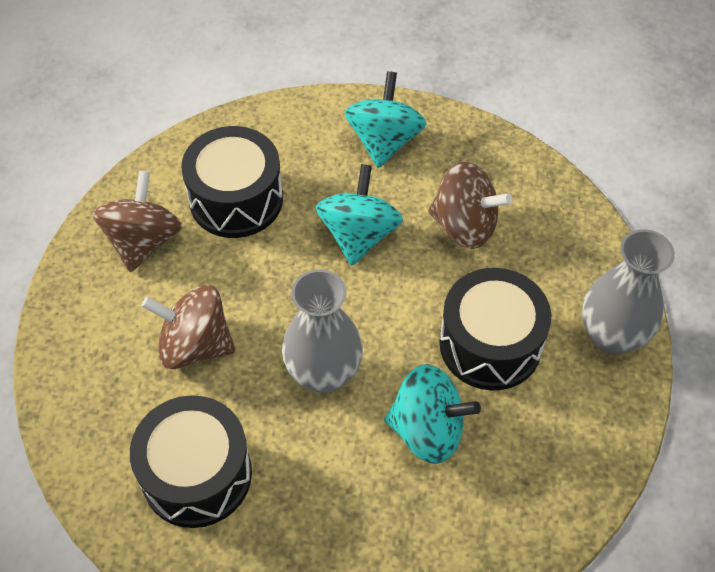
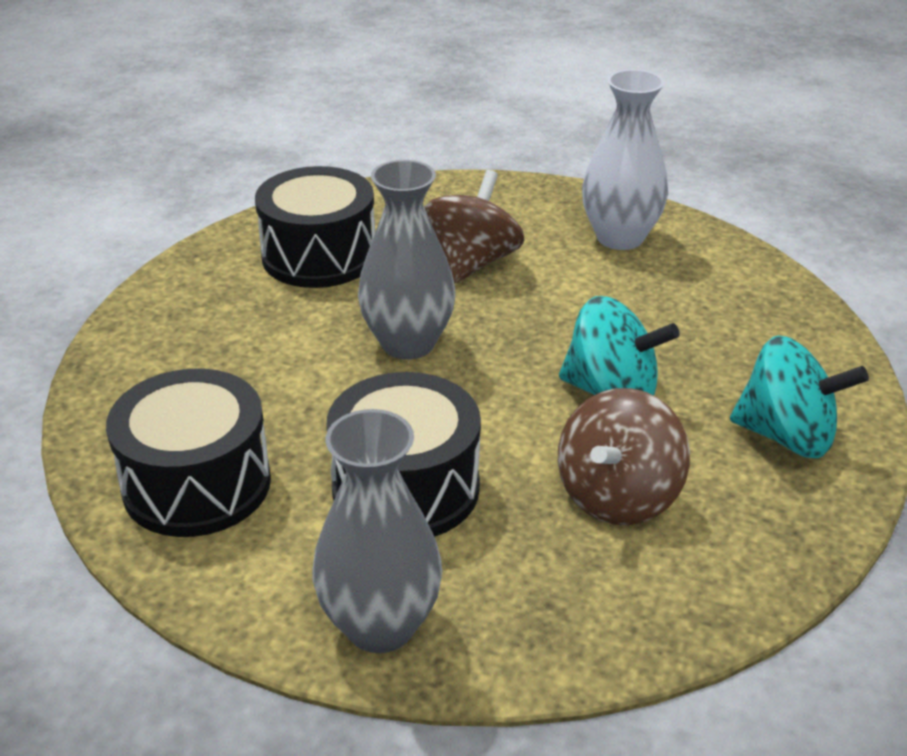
camera: 100 degrees right, 20 degrees down
(143, 241) = (620, 237): brown spinning top -> white vase
(236, 199) = (678, 301): black drum -> black drum (197, 484)
(427, 430) = (302, 413): turquoise spinning top -> none

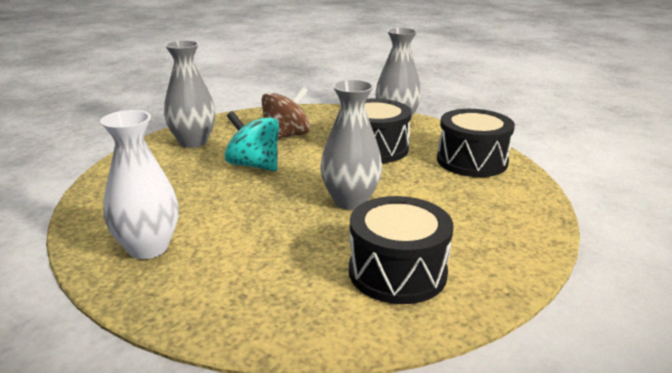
camera: 165 degrees left, 10 degrees down
(473, 262) = (277, 246): brown spinning top -> none
(786, 436) = (193, 142): turquoise spinning top -> grey vase

